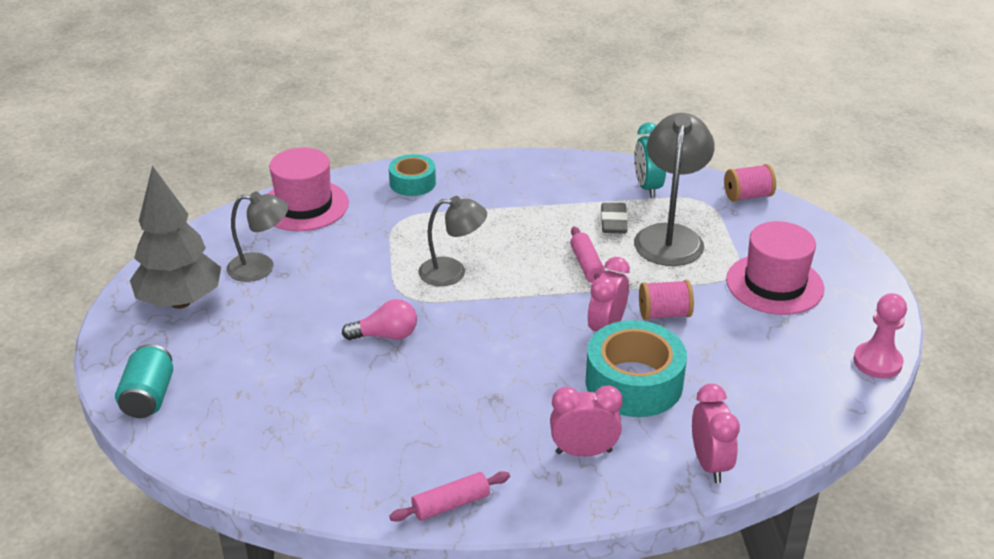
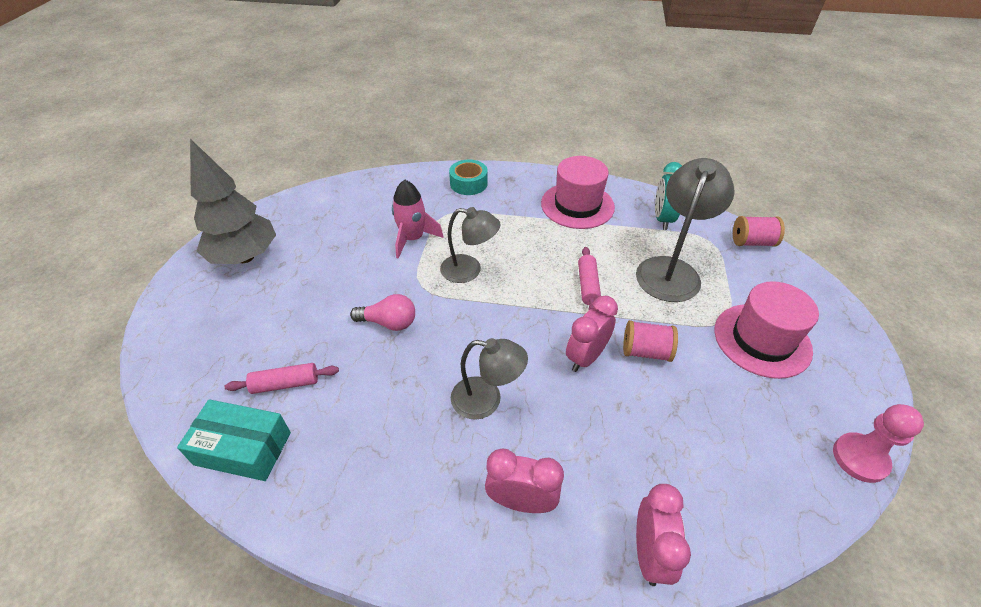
camera: 15 degrees right, 10 degrees up
(149, 397) = (172, 344): turquoise can -> none
(261, 267) = (320, 238): grey lamp -> grey lamp (486, 400)
(288, 467) = (243, 448): none -> turquoise box
(304, 206) = (378, 189): pink hat -> pink hat (577, 205)
(373, 251) = (413, 239): none -> pink rocket
(451, 504) = (368, 536): pink rolling pin -> pink rolling pin (285, 384)
(613, 222) = (623, 247): grey eraser -> none
(634, 382) = (595, 425): turquoise tape -> none

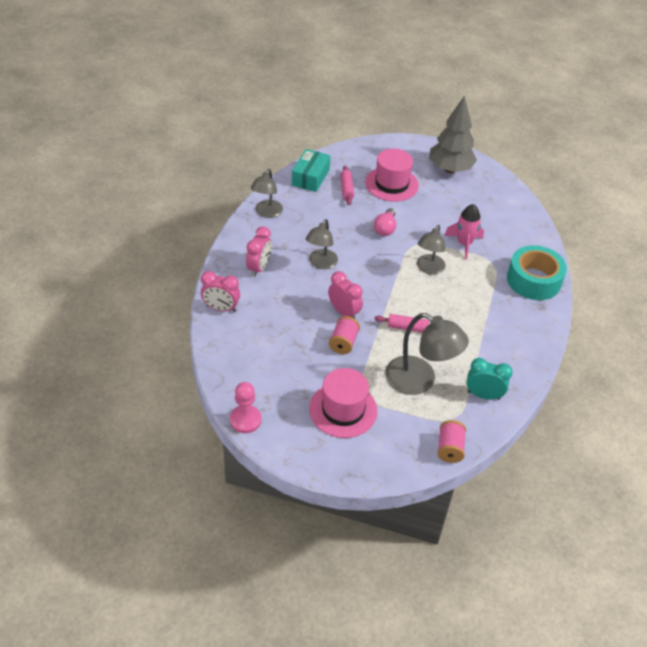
camera: 95 degrees right, 0 degrees up
(356, 516) = (267, 213): none -> grey lamp
(468, 183) = (533, 280): turquoise tape -> turquoise tape, size x1.70
(577, 205) = (503, 343): pink hat -> pink hat (391, 184)

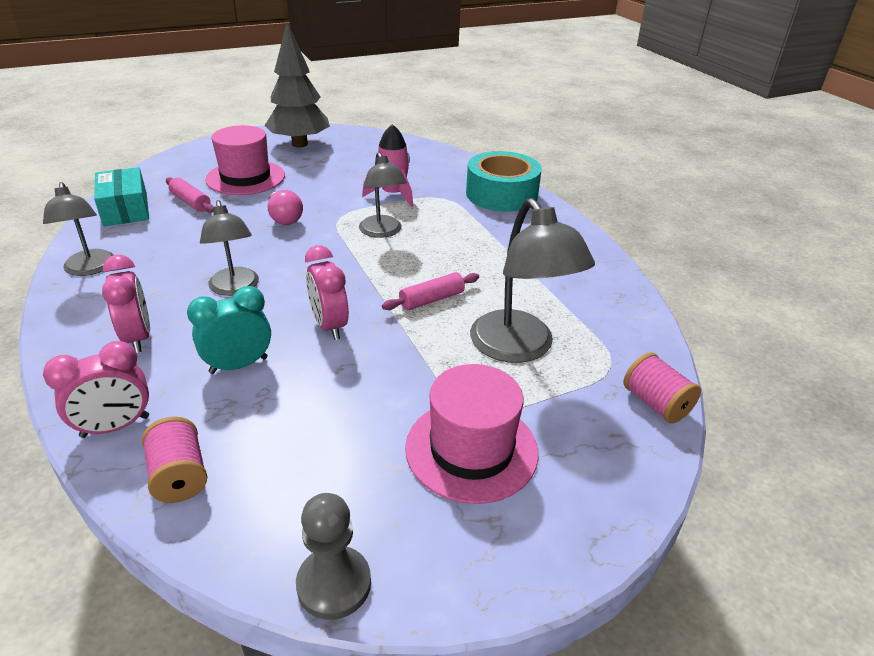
camera: 40 degrees left, 10 degrees down
(245, 420) = (334, 584): pink pawn -> grey pawn
(343, 343) = (370, 362): pink spool -> pink spool (179, 476)
(344, 312) = (329, 326): pink clock -> pink clock turned 120 degrees counterclockwise
(419, 381) = (519, 348): grey lamp -> grey lamp turned 75 degrees clockwise
(483, 395) = (604, 320): turquoise clock -> turquoise clock (238, 365)

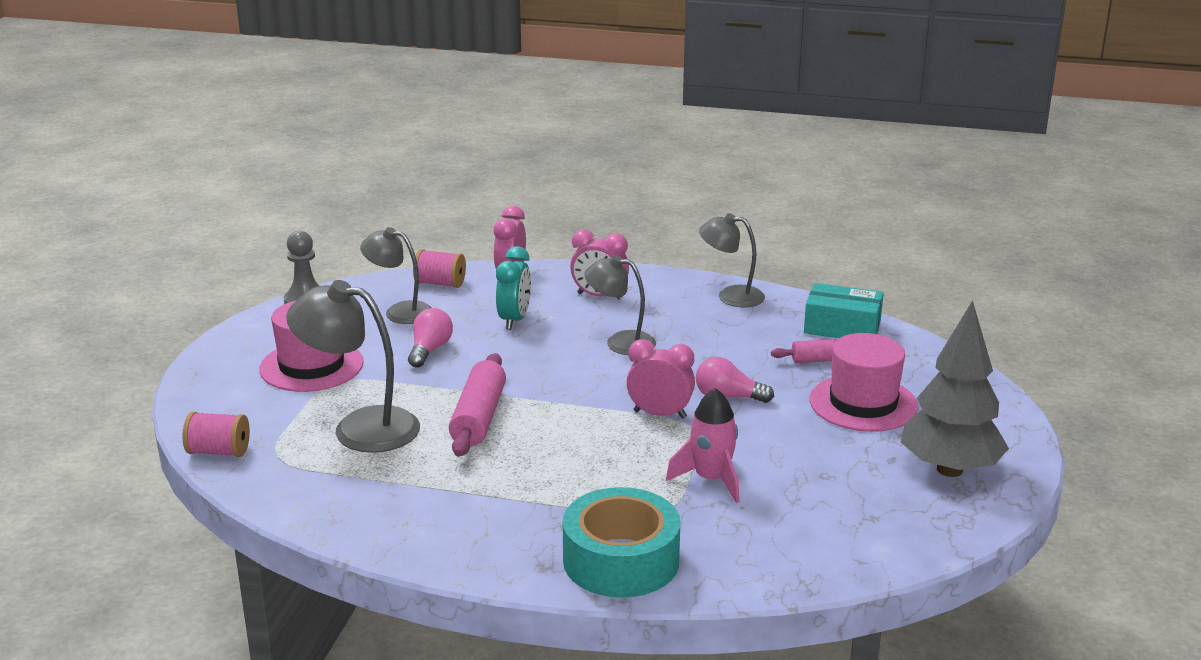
camera: 130 degrees right, 10 degrees down
(329, 326) = (510, 363): pink clock -> pink clock (660, 414)
(354, 386) = (429, 350): none -> pink light bulb
(382, 232) = (629, 440): grey lamp -> grey lamp (399, 312)
(432, 299) = (478, 418): pink rolling pin -> pink rolling pin, size x1.59

